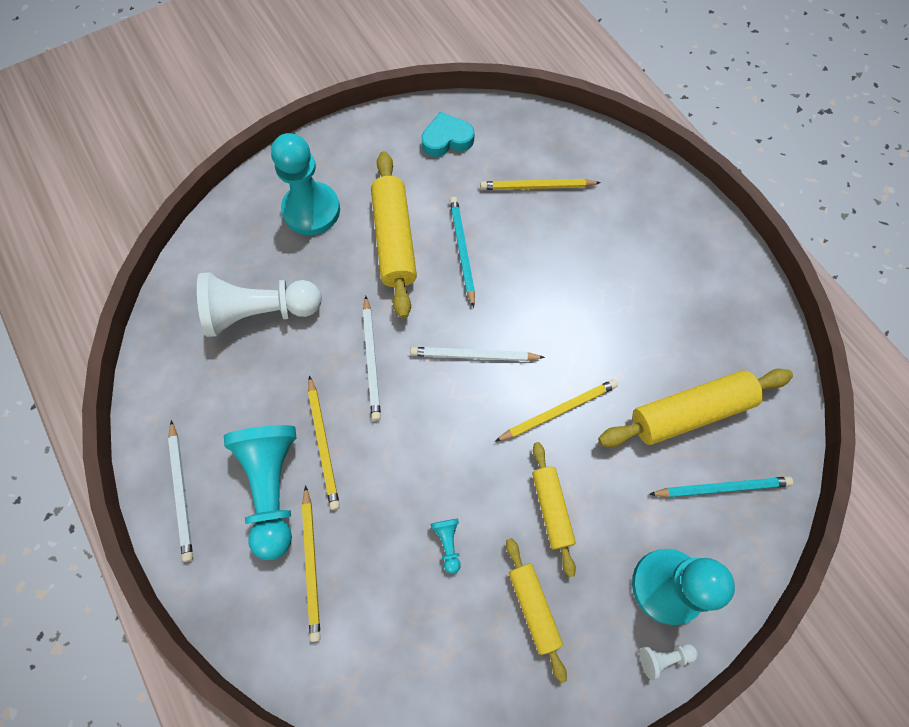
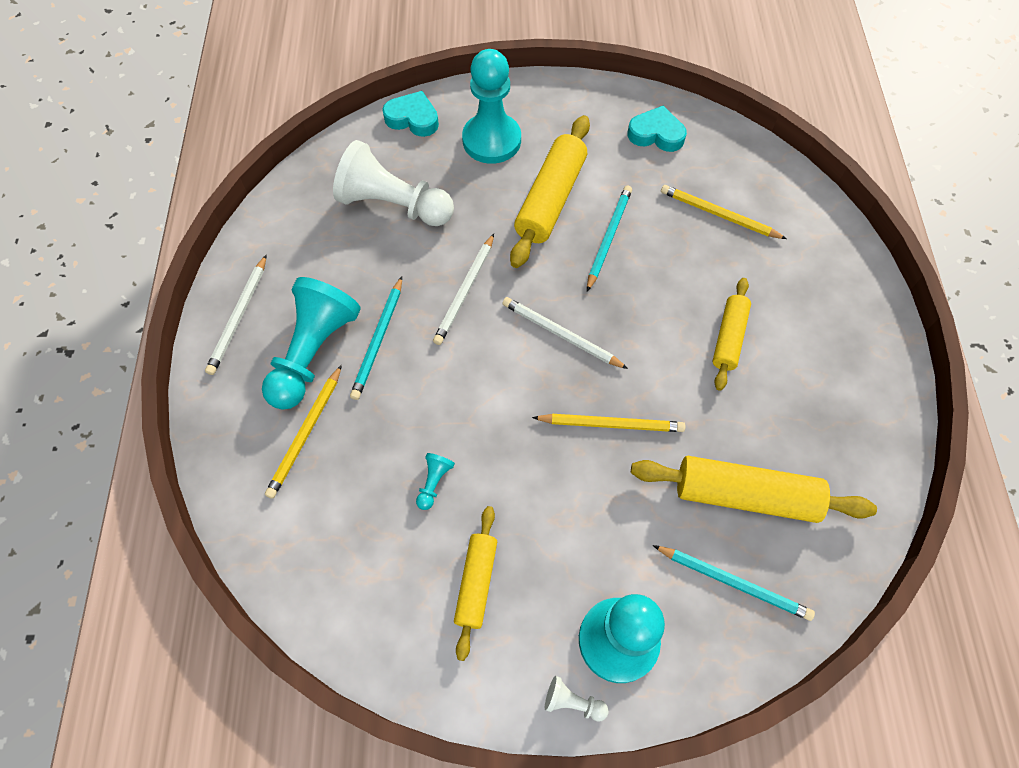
camera: 30 degrees right, 5 degrees down
(228, 223) = (413, 118): none -> turquoise heart
(323, 444) = (378, 340): yellow pencil -> turquoise pencil
(551, 509) = (548, 507): yellow rolling pin -> yellow rolling pin (728, 338)

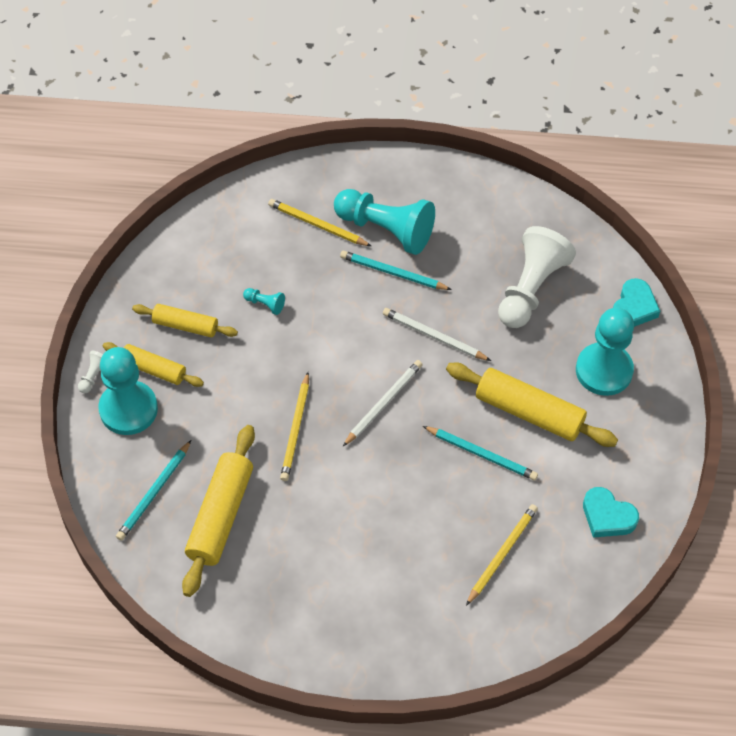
camera: 95 degrees right, 5 degrees down
(239, 317) = (424, 181): white pencil -> none
(656, 134) = (607, 516): turquoise heart -> turquoise heart turned 105 degrees clockwise
(728, 338) = (365, 534): yellow rolling pin -> yellow rolling pin (154, 369)

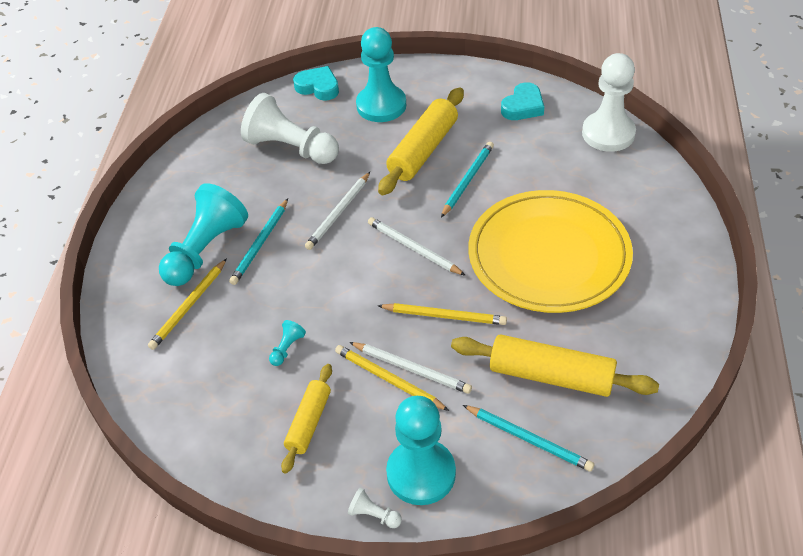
camera: 85 degrees left, 10 degrees down
(154, 369) = (367, 451): yellow rolling pin -> none
(236, 402) = (411, 369): none -> white pencil
(370, 525) = (549, 256): none -> yellow plate
(502, 554) = (566, 168): yellow pencil -> yellow pencil (388, 380)
(561, 604) = (608, 133): none -> white pawn

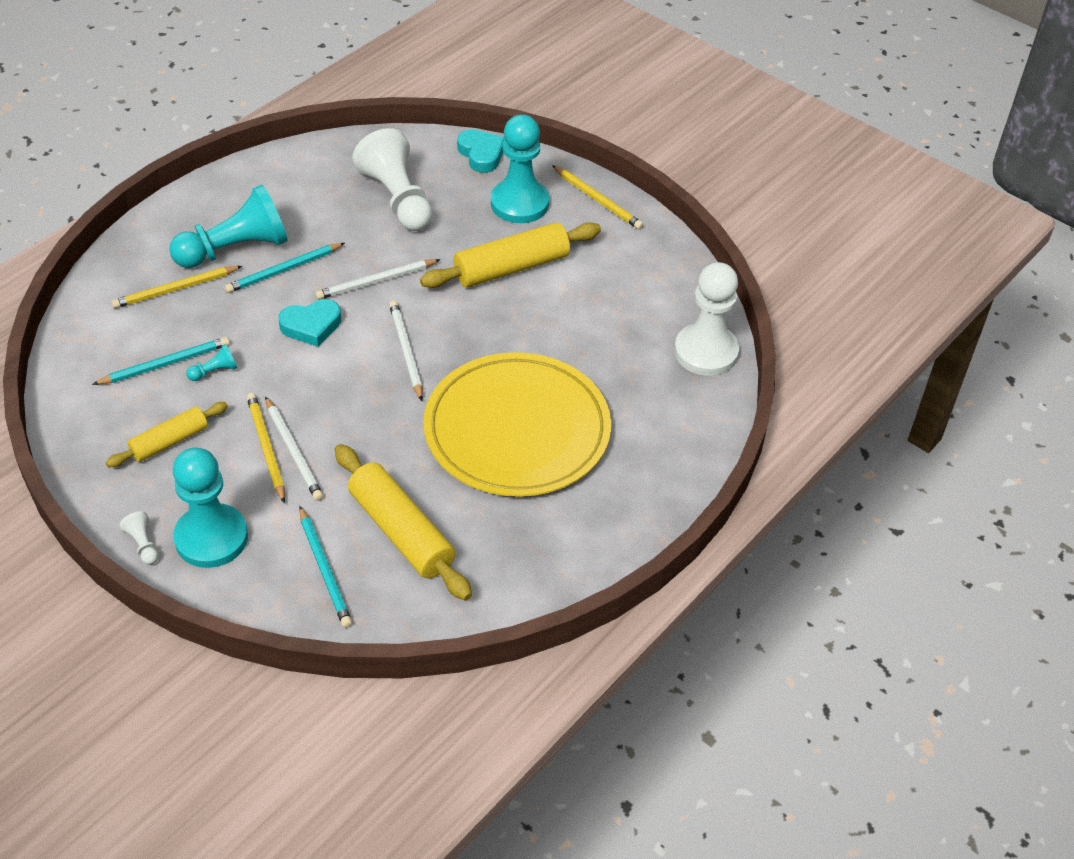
camera: 30 degrees right, 0 degrees up
(444, 316) = (368, 425): yellow pencil -> yellow pencil (598, 200)
(467, 180) = (521, 318): turquoise pencil -> turquoise pencil (165, 364)
(523, 106) = (652, 279): turquoise heart -> turquoise heart (311, 326)

